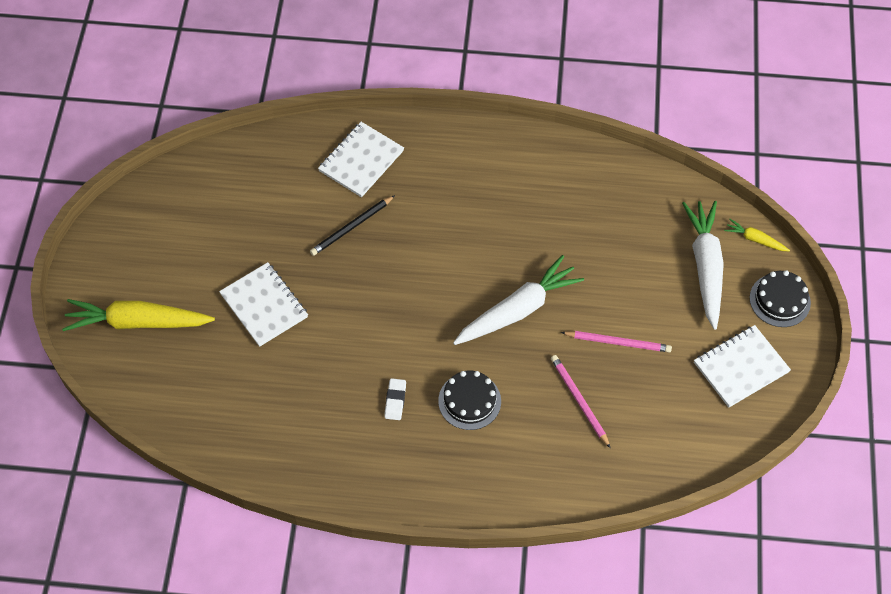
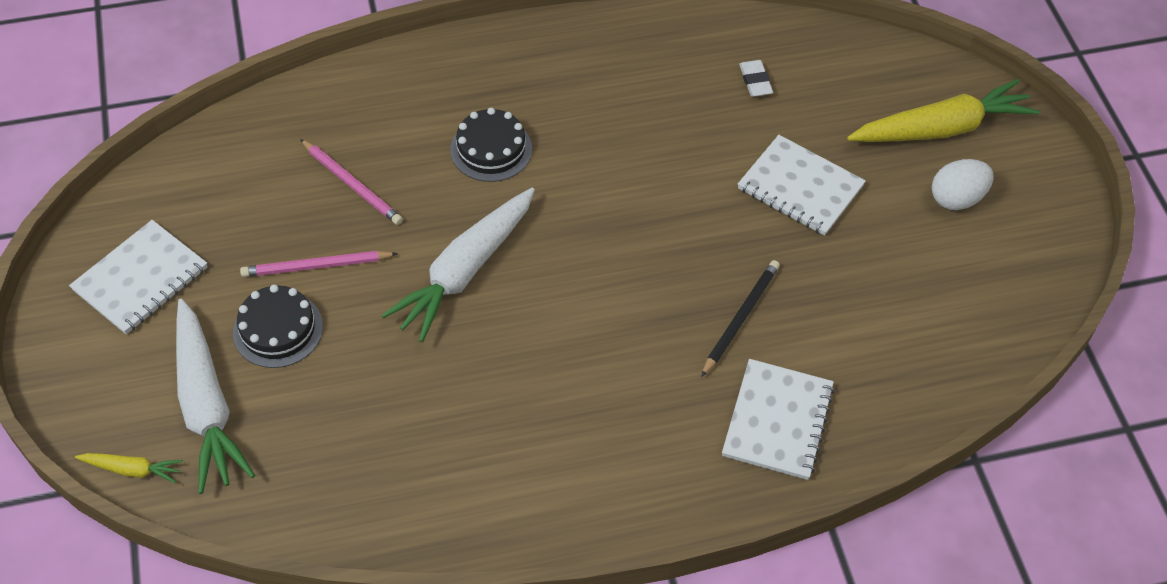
camera: 160 degrees right, 5 degrees down
(163, 267) = (956, 198): none -> white egg
(395, 400) = (582, 127): white eraser -> white eraser (755, 81)
(780, 300) = (88, 386): black cake -> black cake (278, 329)

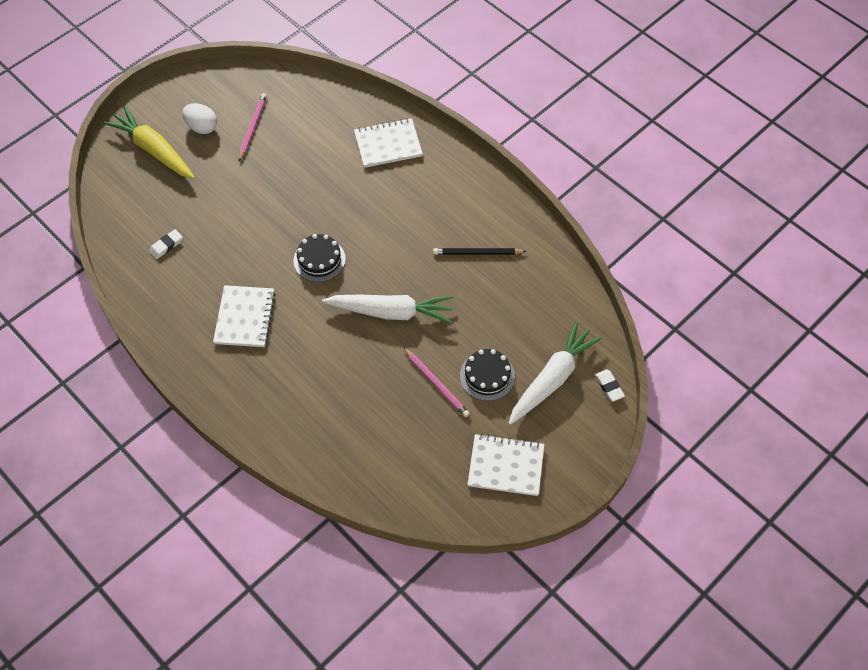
camera: 120 degrees left, 5 degrees up
(132, 470) = (609, 386): yellow carrot -> white eraser
(352, 184) = (370, 402): pink pencil -> pink pencil (252, 127)
(491, 149) = (299, 347): black cake -> black cake (319, 260)
(740, 318) = (339, 182): black pencil -> black pencil (477, 253)
(800, 187) = (236, 193): white notebook -> white notebook (244, 317)

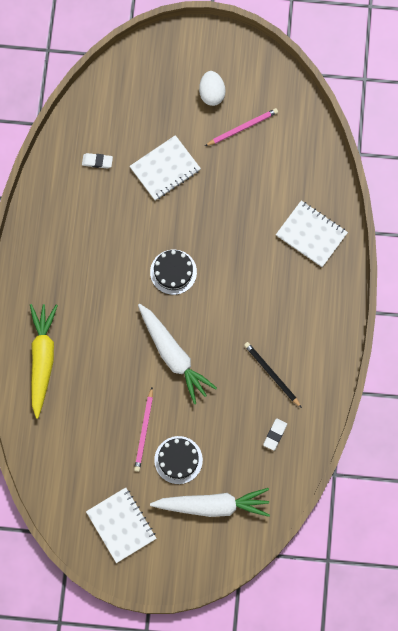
camera: 50 degrees right, 15 degrees up
(154, 150) = (164, 80): yellow carrot -> yellow carrot (42, 359)
(244, 317) = (87, 263): white notebook -> white notebook (165, 169)
(609, 386) = (239, 548): white eraser -> white eraser (275, 434)

